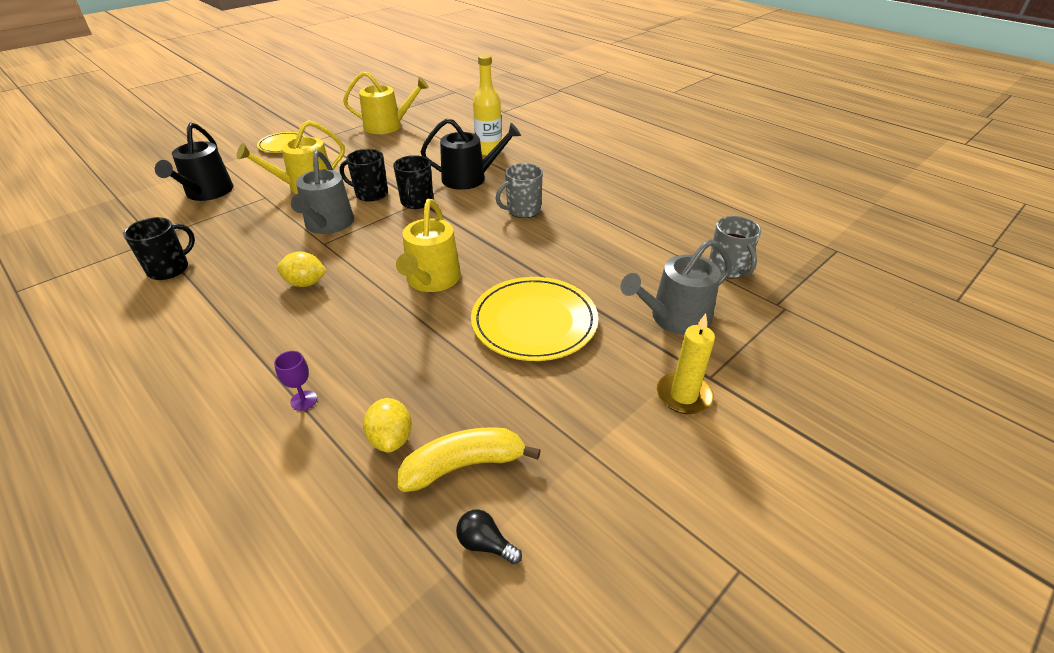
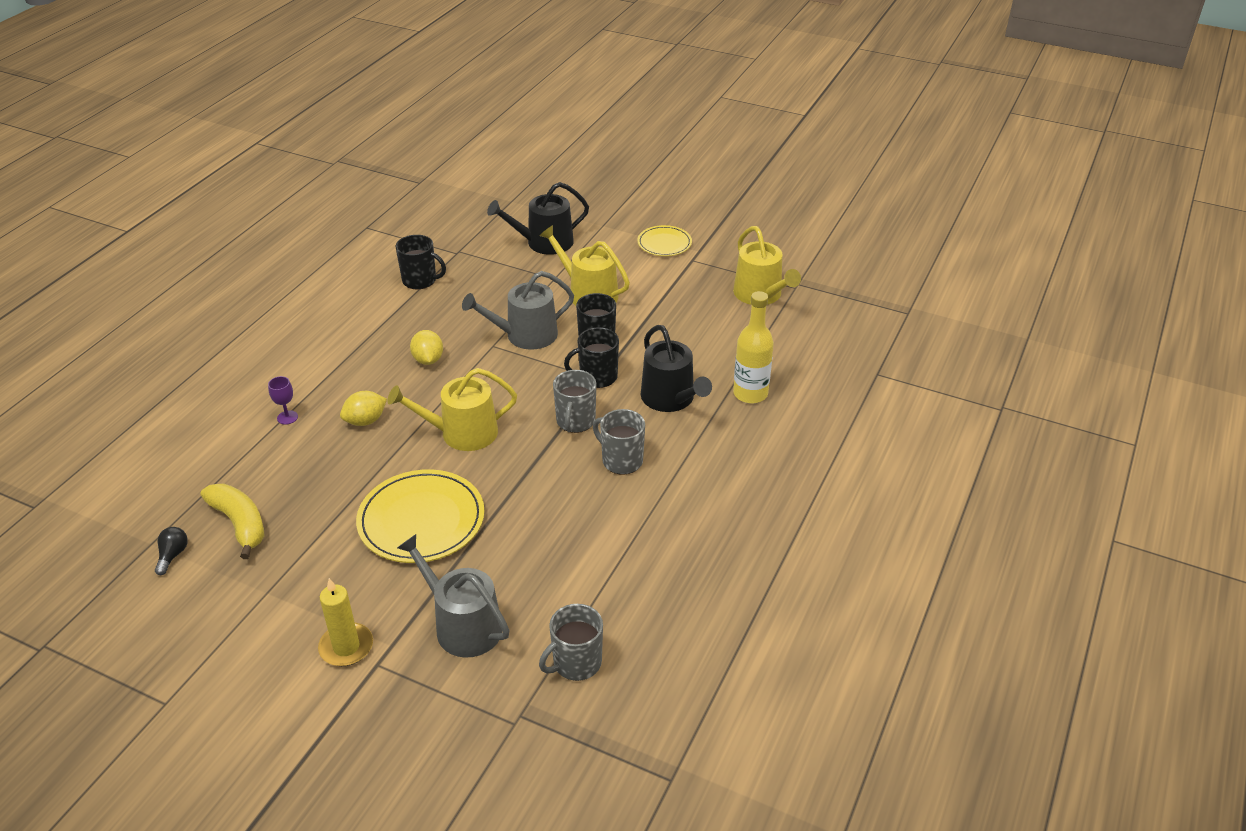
camera: 70 degrees right, 0 degrees up
(391, 438) = (258, 476): yellow lemon -> yellow lemon (365, 421)
(462, 221) = (575, 421): none -> grey mug

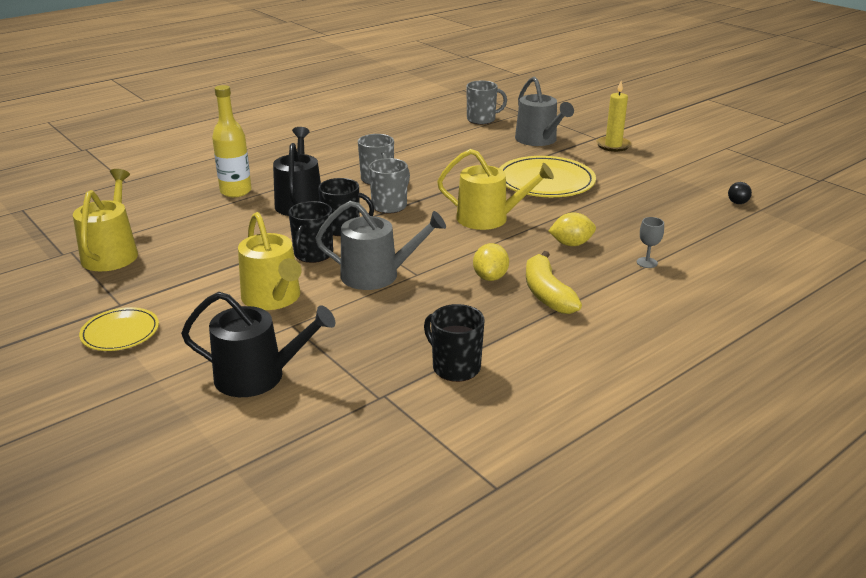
camera: 155 degrees left, 10 degrees down
(240, 524) = (687, 206): yellow banana -> yellow banana (547, 293)
(287, 417) = (647, 262): purple goblet -> grey goblet

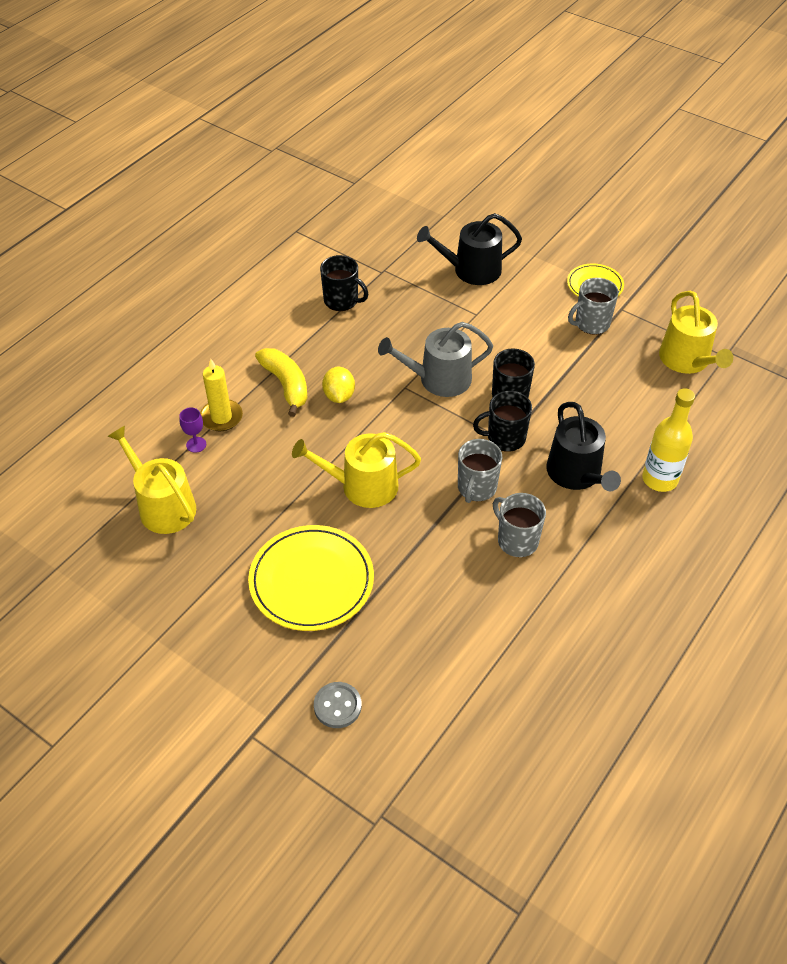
camera: 165 degrees right, 20 degrees up
(273, 298) = (508, 337): yellow watering can -> yellow watering can (163, 506)
(482, 119) = (442, 766): grey mug -> grey mug (591, 323)
(539, 140) = (337, 706): grey watering can -> grey button
(571, 244) = (270, 459): yellow lemon -> none
(613, 145) = (224, 712): yellow candle -> yellow candle (221, 417)
(647, 262) = (196, 444): grey goblet -> purple goblet
(739, 201) = (74, 585): black light bulb -> none

